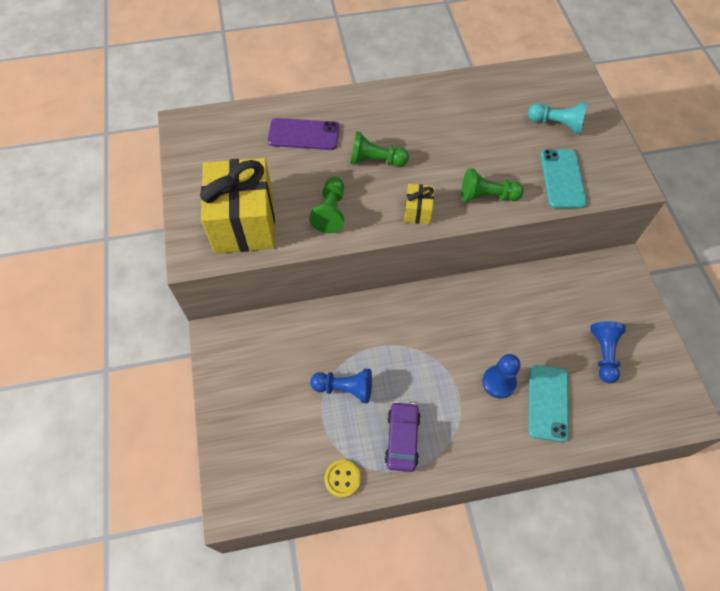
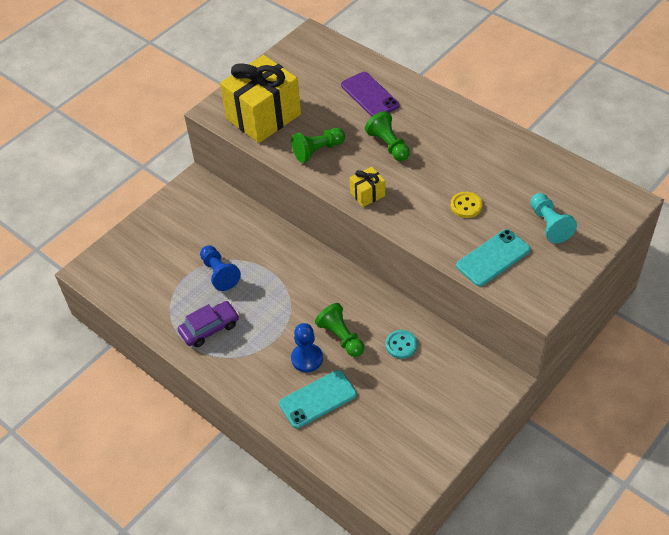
camera: 55 degrees right, 10 degrees down
(342, 479) = (153, 314): yellow button -> yellow button (466, 206)
(487, 196) = (424, 223): green pawn -> green pawn (341, 337)
(537, 305) = (401, 345): none -> turquoise button
(603, 354) = (397, 413): blue pawn -> none

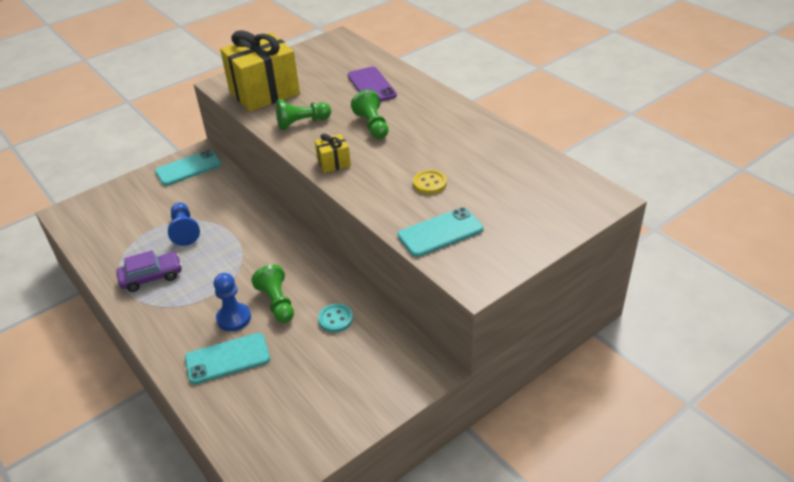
camera: 10 degrees right, 10 degrees down
(191, 201) = (188, 168): none -> turquoise phone
(549, 225) = (512, 210): turquoise pawn -> none

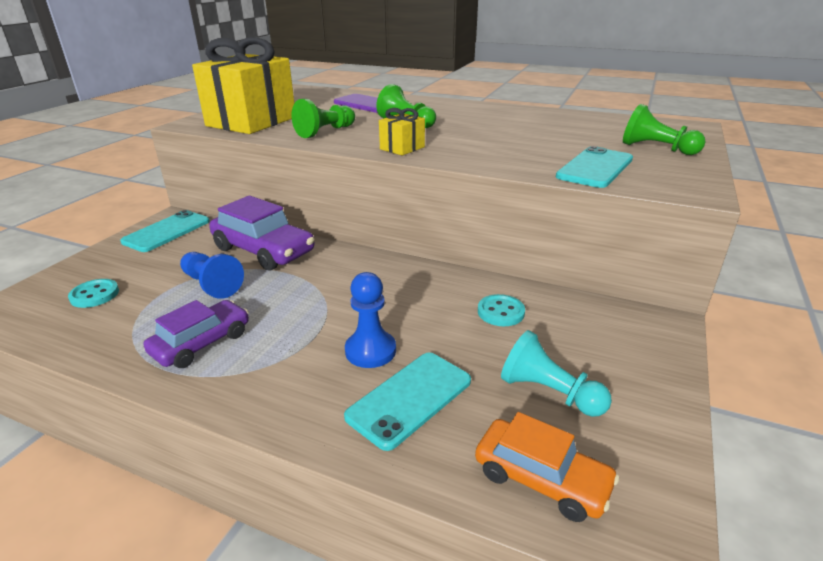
camera: 30 degrees left, 10 degrees down
(118, 216) = (94, 295): none -> turquoise button
(235, 208) = (264, 250): none -> purple car
(248, 431) = (541, 478): none -> orange car
(277, 303) = (411, 318): green pawn -> green pawn (656, 149)
(304, 387) = (549, 392): none -> turquoise pawn
(429, 183) = (525, 143): yellow button -> none

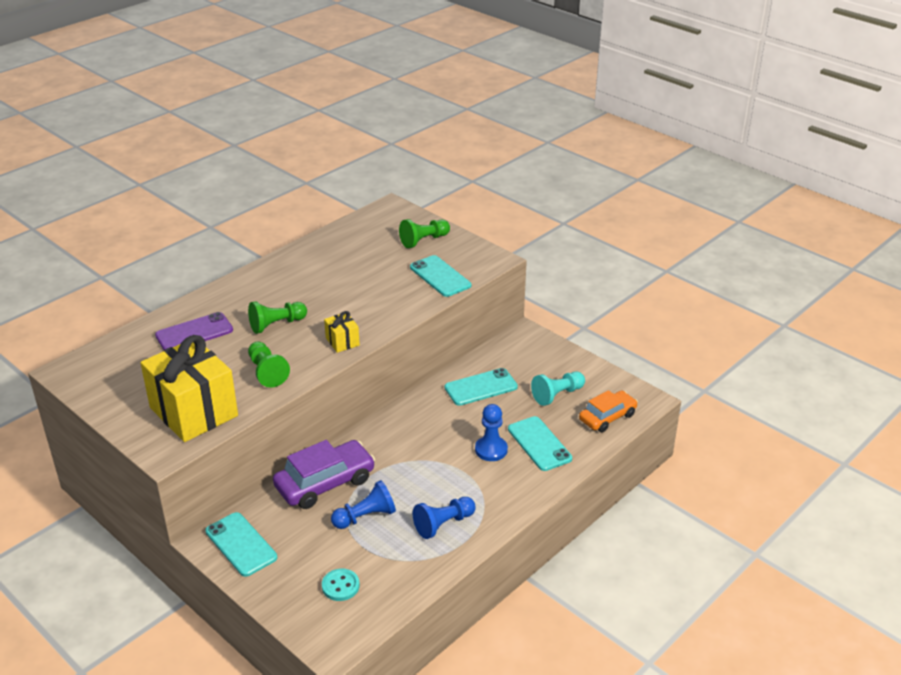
camera: 70 degrees left, 5 degrees up
(201, 343) = (443, 524): purple car -> blue pawn
(500, 312) = (481, 387): turquoise button -> turquoise phone

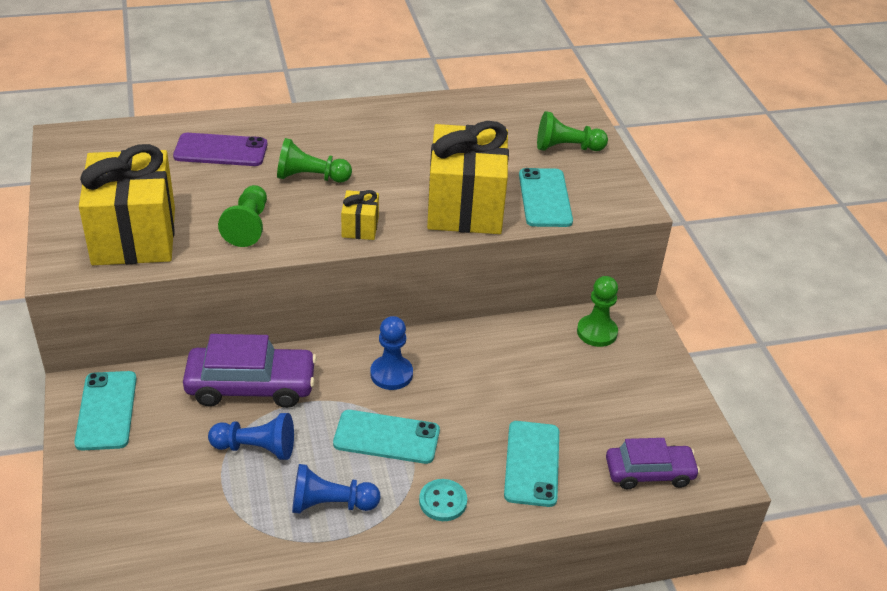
camera: 30 degrees right, 5 degrees up
(340, 586) = (156, 515): turquoise button -> turquoise button (443, 501)
(396, 301) = (465, 207): none -> yellow gift
(481, 387) = (524, 358): turquoise phone -> turquoise phone (386, 437)
(491, 450) = (467, 441): blue pawn -> blue pawn (391, 374)
(510, 353) = (597, 332): none -> green pawn
(557, 395) = (609, 412): turquoise pawn -> none
(607, 417) = (649, 473): orange car -> purple car

